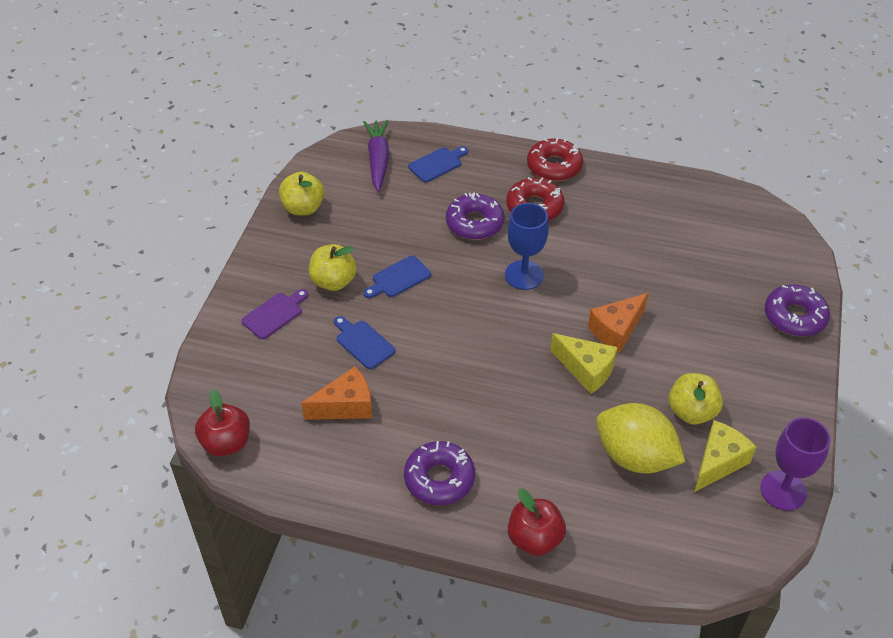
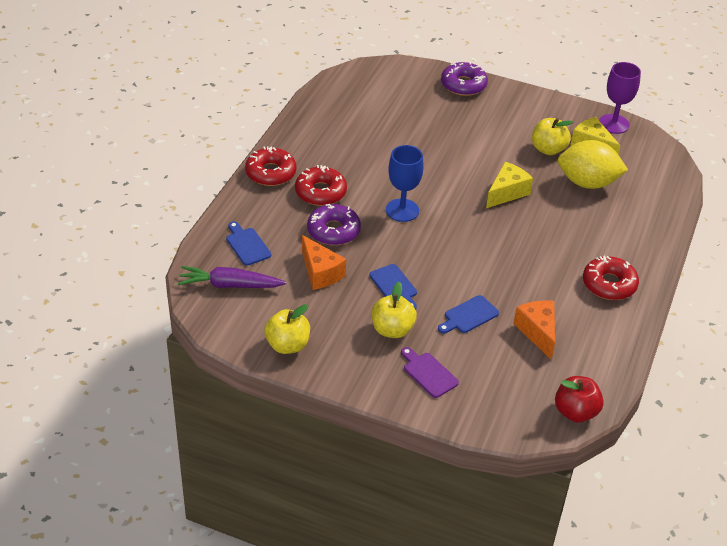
camera: 85 degrees left, 5 degrees down
(439, 479) = (609, 284): purple donut -> red donut
(534, 539) = (658, 242): red apple -> none
(616, 330) = (468, 170): orange cheese -> orange cheese (320, 273)
(635, 457) = (587, 183): yellow lemon -> yellow lemon turned 60 degrees clockwise

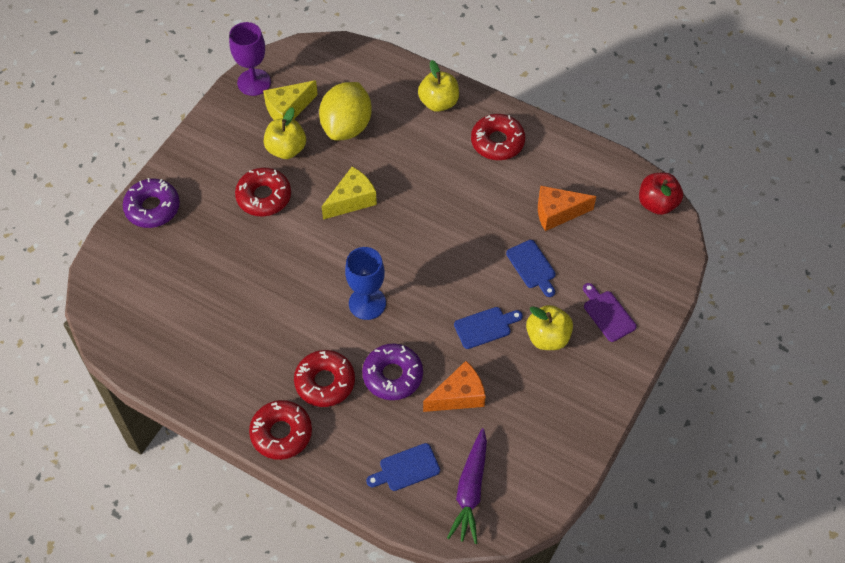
camera: 80 degrees left, 15 degrees up
(287, 345) = (564, 438): yellow apple -> yellow apple (438, 102)
(428, 373) = (607, 314): purple cutting board -> purple cutting board turned 90 degrees clockwise
(494, 141) = (264, 197): none -> red donut
(507, 193) = (352, 200): yellow cheese -> yellow cheese turned 90 degrees clockwise

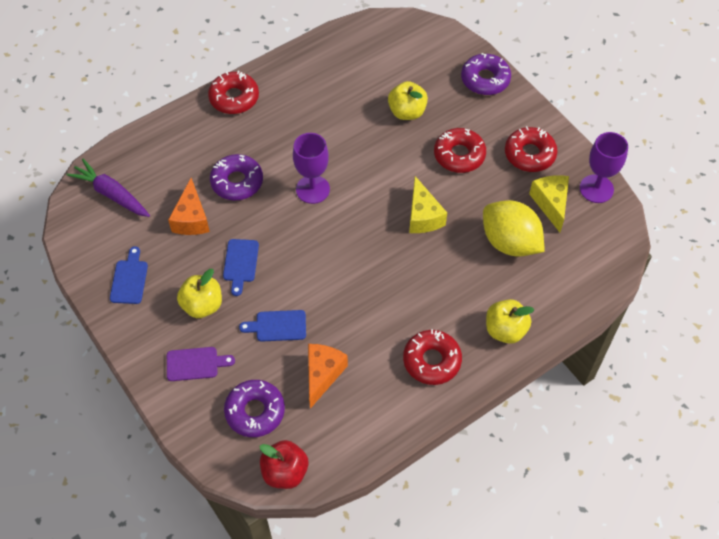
camera: 115 degrees right, 0 degrees up
(286, 149) = (504, 187): yellow apple -> yellow apple (407, 112)
(325, 382) = (259, 137): red donut -> red donut (529, 154)
(367, 303) = (312, 189): blue goblet -> purple goblet
(406, 468) = (156, 161): blue cutting board -> blue cutting board (129, 279)
(621, 247) = (255, 411): none -> purple donut

